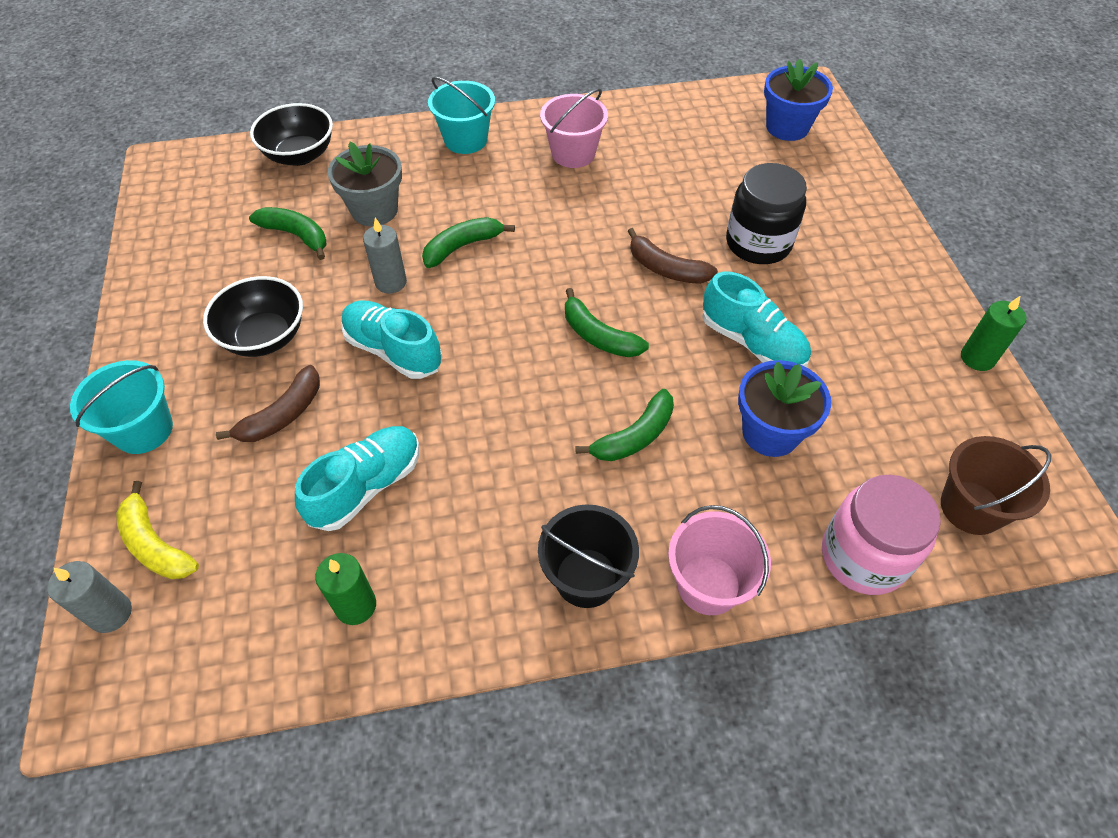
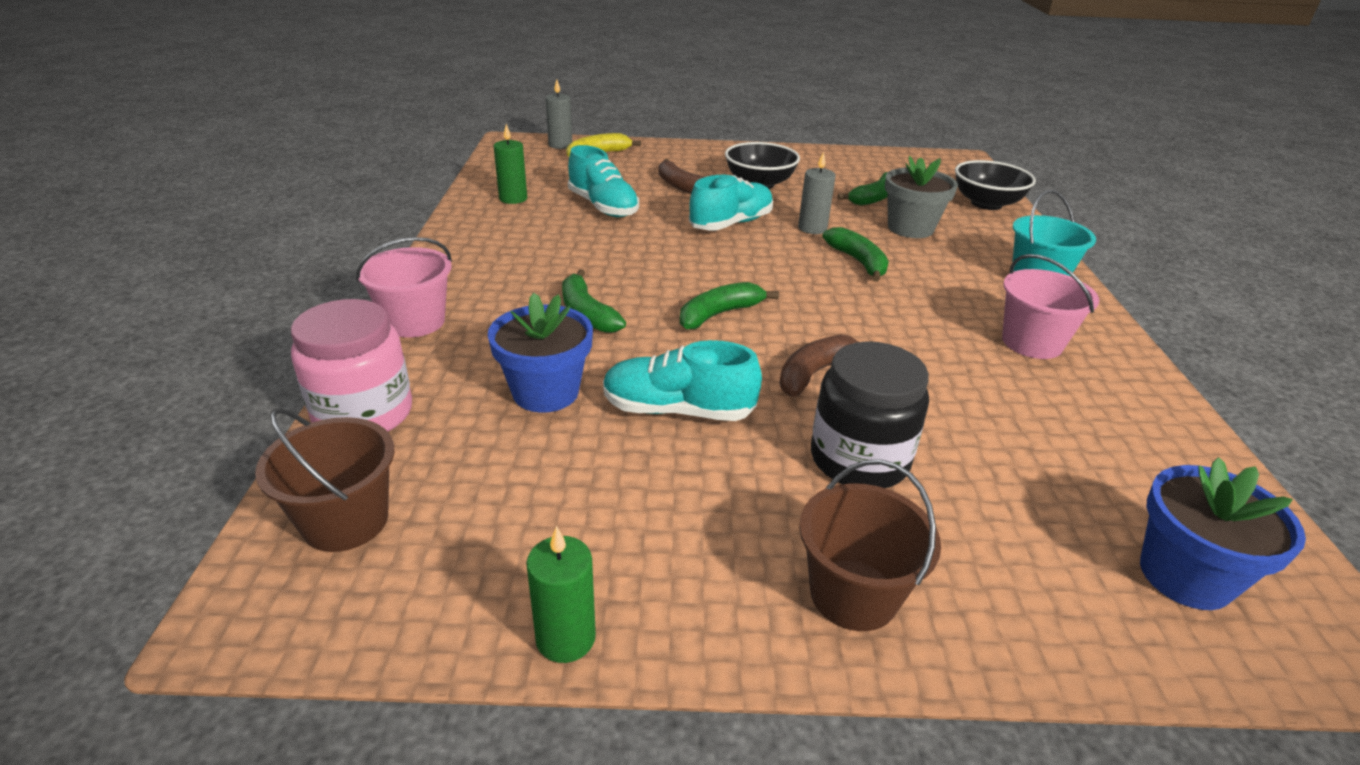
camera: 100 degrees right, 20 degrees down
(143, 430) = (687, 152): turquoise bucket -> none
(586, 577) = (467, 272): black bucket -> none
(752, 342) = (678, 410): turquoise shoe -> turquoise shoe turned 45 degrees clockwise
(873, 244) = (853, 594): none -> brown bucket

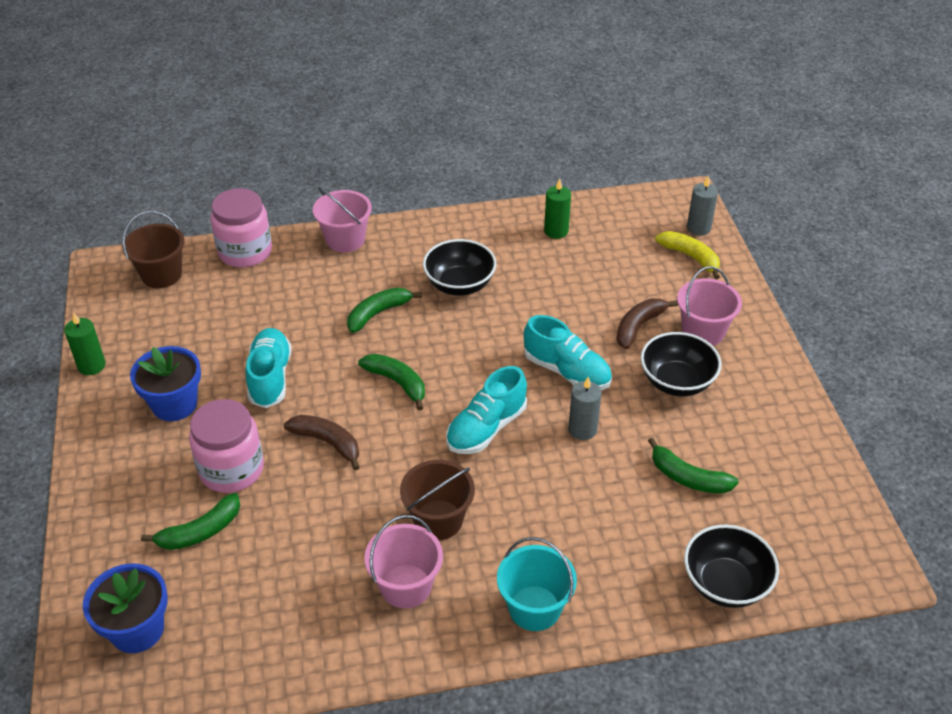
camera: 80 degrees right, 10 degrees up
(545, 392) = (278, 315): blue flower pot -> blue flower pot (174, 404)
(566, 257) = (459, 285): none -> black bowl
(603, 207) = (565, 285): turquoise shoe -> turquoise shoe (486, 428)
(699, 165) = (703, 331): none -> pink bucket
(853, 594) = (119, 468): brown bucket -> brown bucket (438, 520)
(858, 262) = (521, 465): green banana -> green banana (200, 531)
(859, 459) = (231, 469): black jar -> pink jar
(910, 228) = (618, 507): grey flower pot -> none

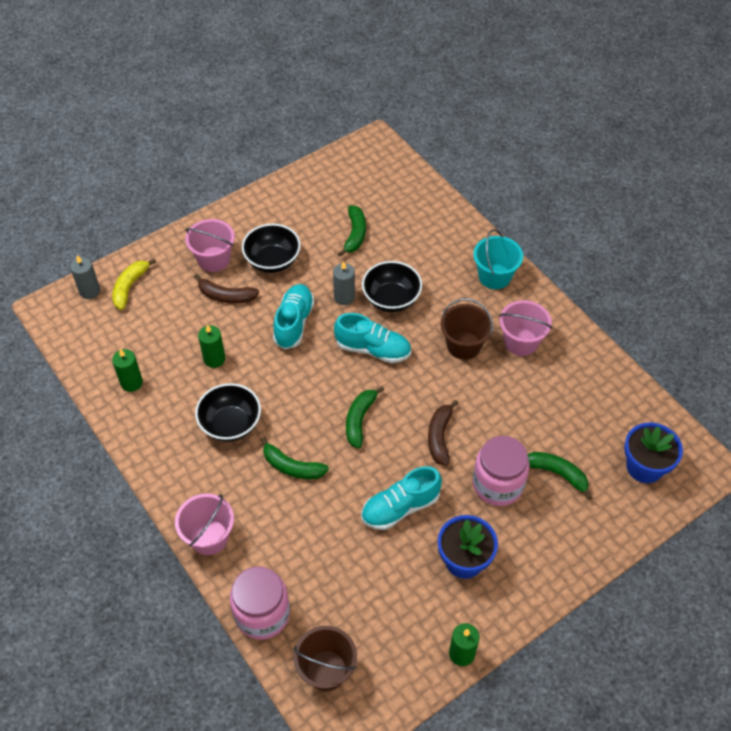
camera: 115 degrees left, 10 degrees up
(551, 294) = (214, 359): none -> green candle
(725, 584) = (423, 200): black bowl -> black bowl (391, 299)

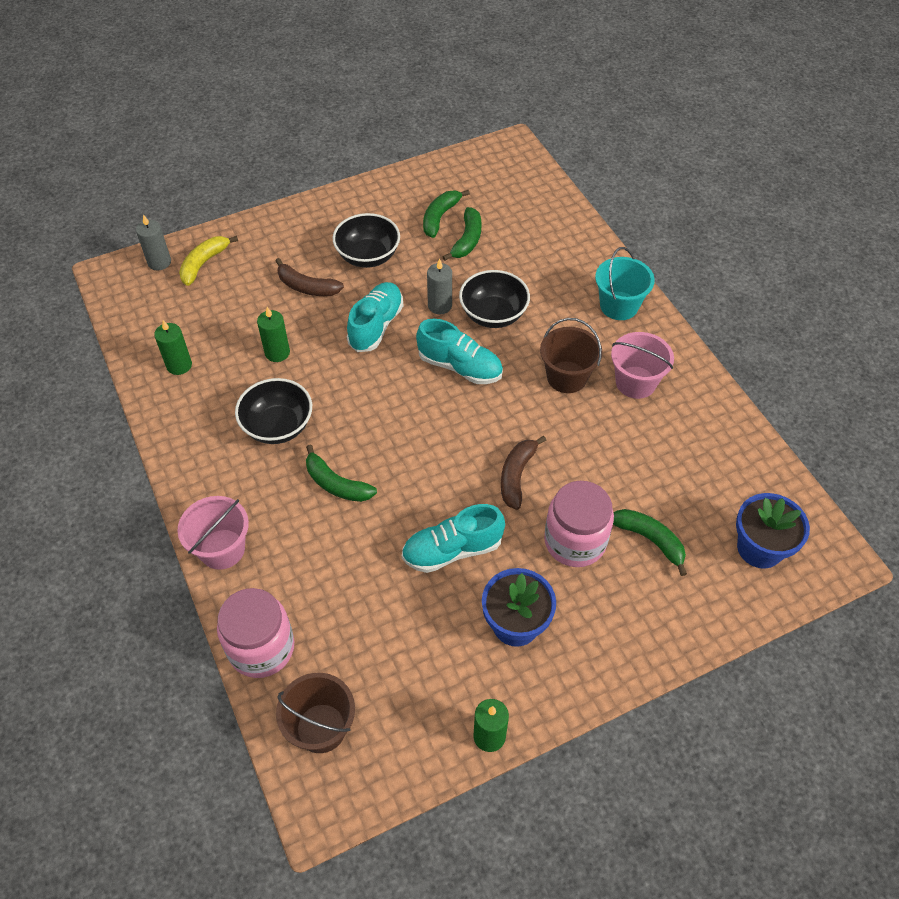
camera: 10 degrees right, 0 degrees up
(214, 259) = (303, 246): pink bucket -> none
(359, 420) = (426, 443): green banana -> green banana (440, 217)

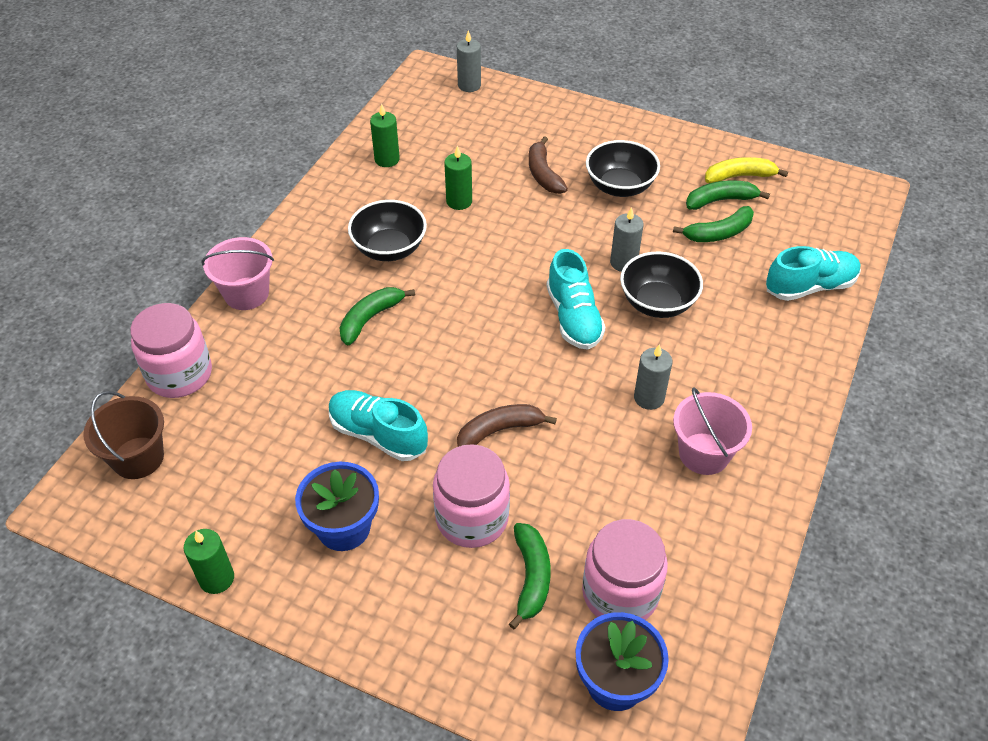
camera: 50 degrees right, 5 degrees down
(204, 263) = (496, 107): yellow banana -> yellow banana (739, 176)
(336, 484) = (370, 318): green banana -> green banana turned 45 degrees clockwise
(376, 326) = (553, 238): turquoise shoe -> turquoise shoe (809, 287)
(566, 377) = (649, 398): brown bucket -> grey candle
(619, 306) = (781, 384): turquoise bucket -> none
(700, 500) = (620, 593): none -> pink jar

